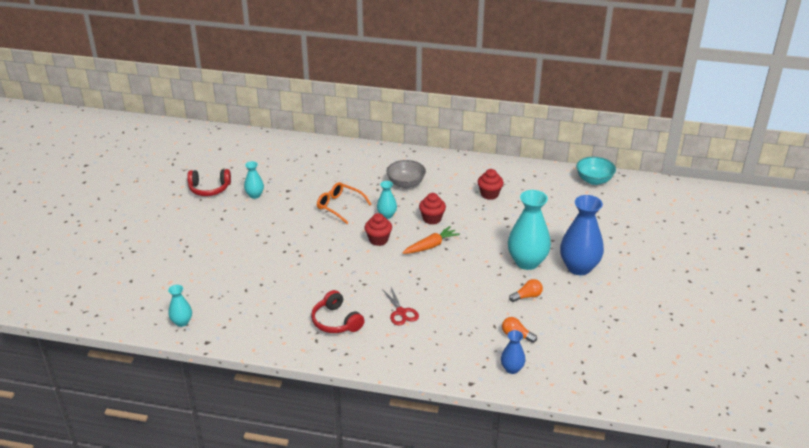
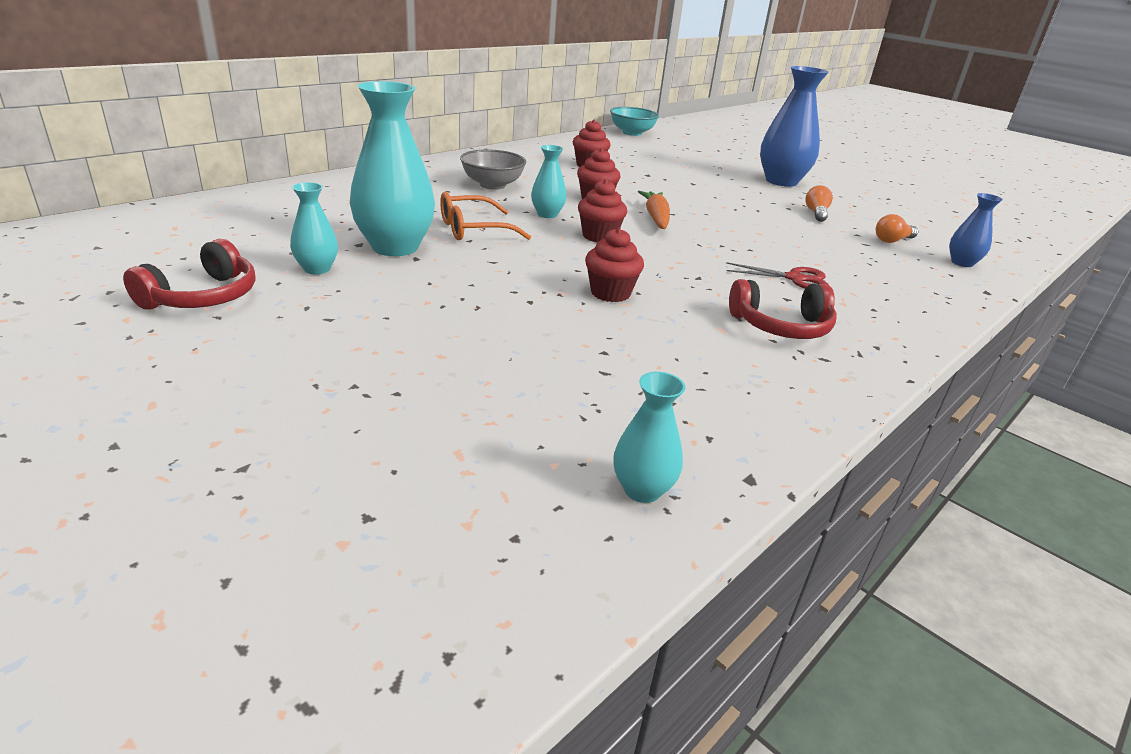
camera: 60 degrees left, 5 degrees down
(315, 266) = (610, 293): none -> red cupcake
(527, 262) = (747, 193): turquoise vase -> turquoise vase (395, 247)

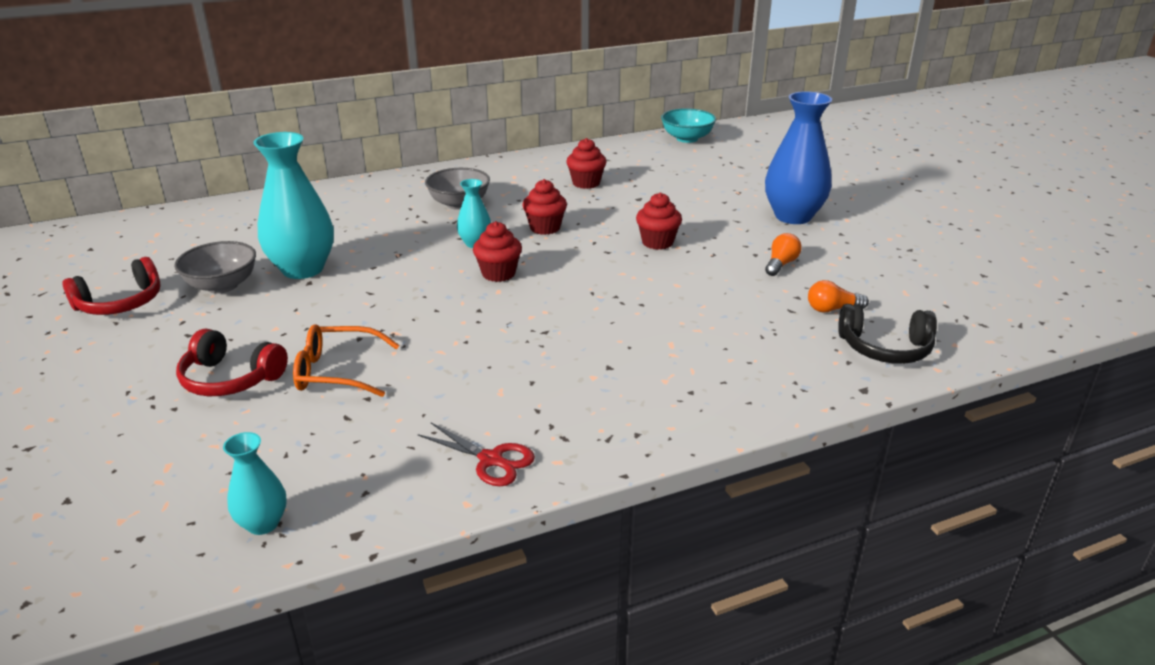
camera: 25 degrees right, 0 degrees up
(317, 269) = (222, 285): turquoise vase -> grey bowl
(473, 229) = (388, 255): orange glasses -> orange glasses (337, 372)
(610, 293) = (439, 339): red cupcake -> red cupcake (657, 242)
(656, 218) = (583, 256): orange carrot -> none
(781, 326) = (563, 397): red headphones -> red headphones (230, 379)
(795, 278) = (647, 345): red scissors -> red scissors (492, 460)
(962, 263) = (885, 348): blue vase -> black headphones

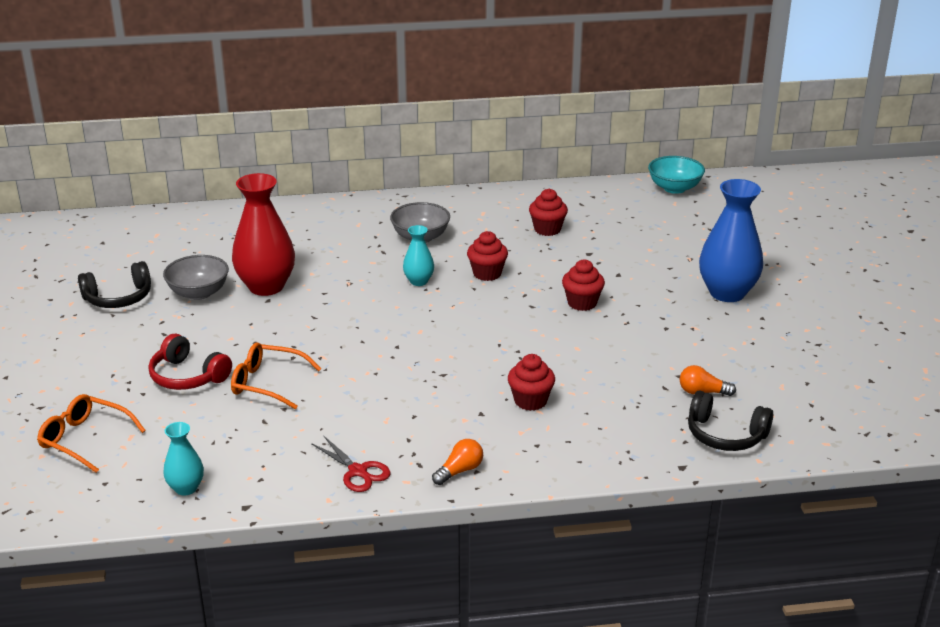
camera: 15 degrees right, 0 degrees up
(100, 481) = (84, 439): none -> orange glasses
(121, 303) = (118, 298): red headphones -> black headphones
(303, 269) = (266, 286): turquoise vase -> red vase
(498, 273) = (427, 314): red cupcake -> red cupcake (530, 401)
(781, 264) = (683, 341): orange light bulb -> orange light bulb (460, 471)

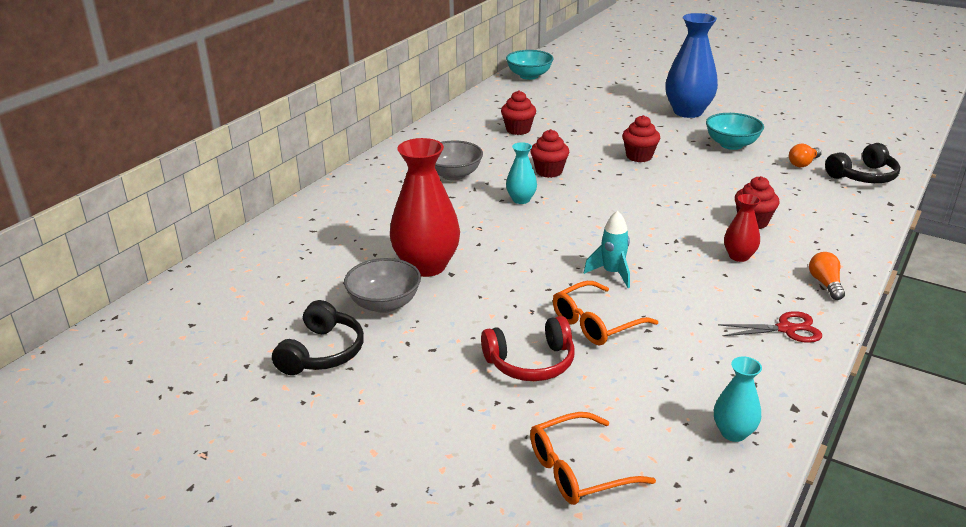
camera: 50 degrees left, 0 degrees up
(350, 364) = (612, 273): none -> turquoise rocket
(454, 413) = (739, 256): none -> red vase
(685, 340) = (731, 144): none -> turquoise bowl

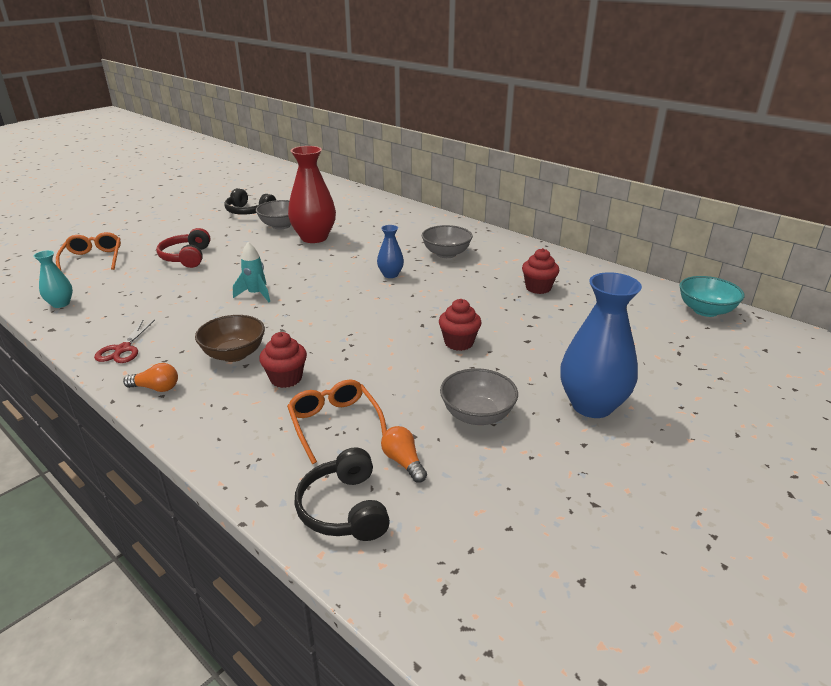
camera: 100 degrees right, 0 degrees up
(521, 199) = (390, 275): turquoise vase -> blue vase
(549, 171) = (439, 292): red cupcake -> none
(595, 323) = (203, 280): orange glasses -> orange glasses (334, 424)
(731, 144) = (477, 415): turquoise bowl -> grey bowl
(739, 256) = (234, 354): red vase -> brown bowl

